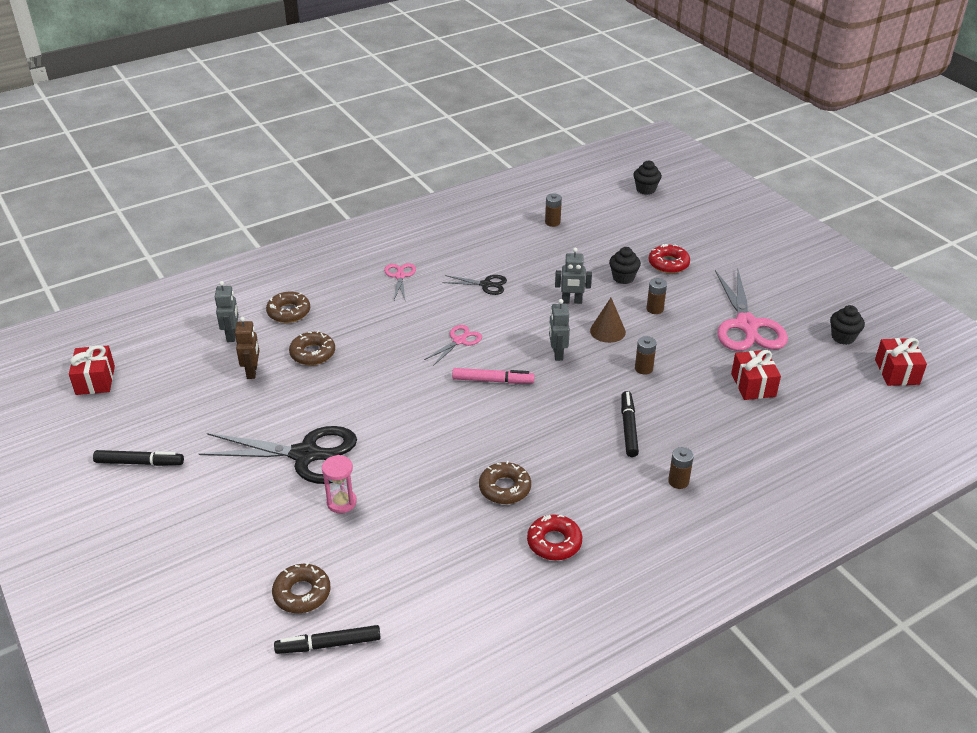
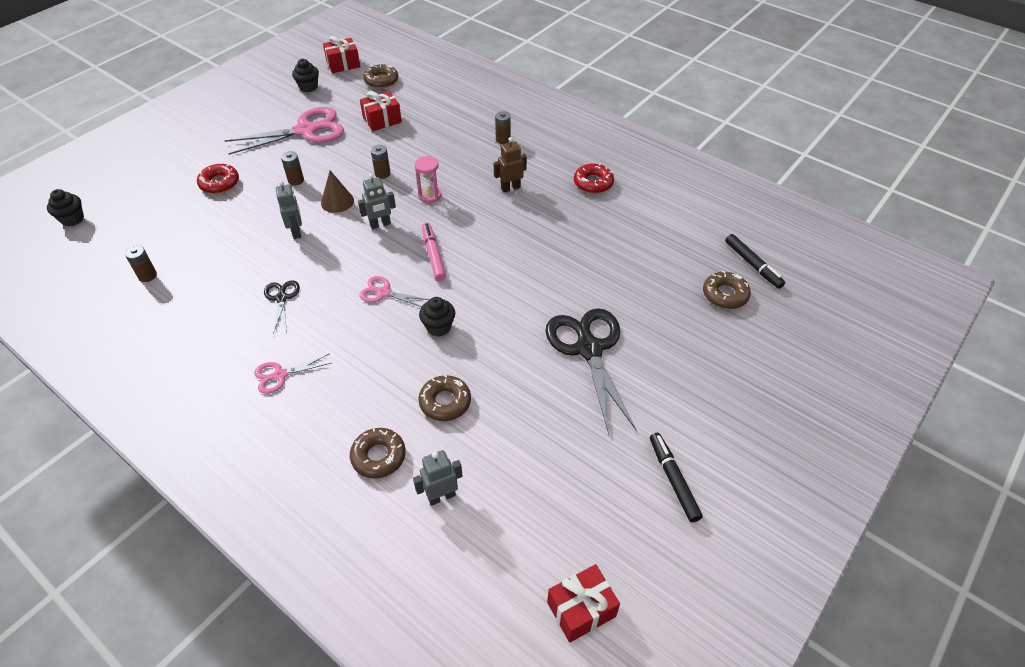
camera: 110 degrees left, 10 degrees up
(252, 372) = (496, 444): brown robot -> brown robot (510, 188)
(341, 502) = (627, 304): pink hourglass -> pink hourglass (430, 196)
(505, 488) = (556, 217): brown donut -> brown donut (381, 81)
(623, 278) = (249, 206): black cupcake -> black cupcake (438, 327)
(628, 428) = (458, 170): black marker -> none

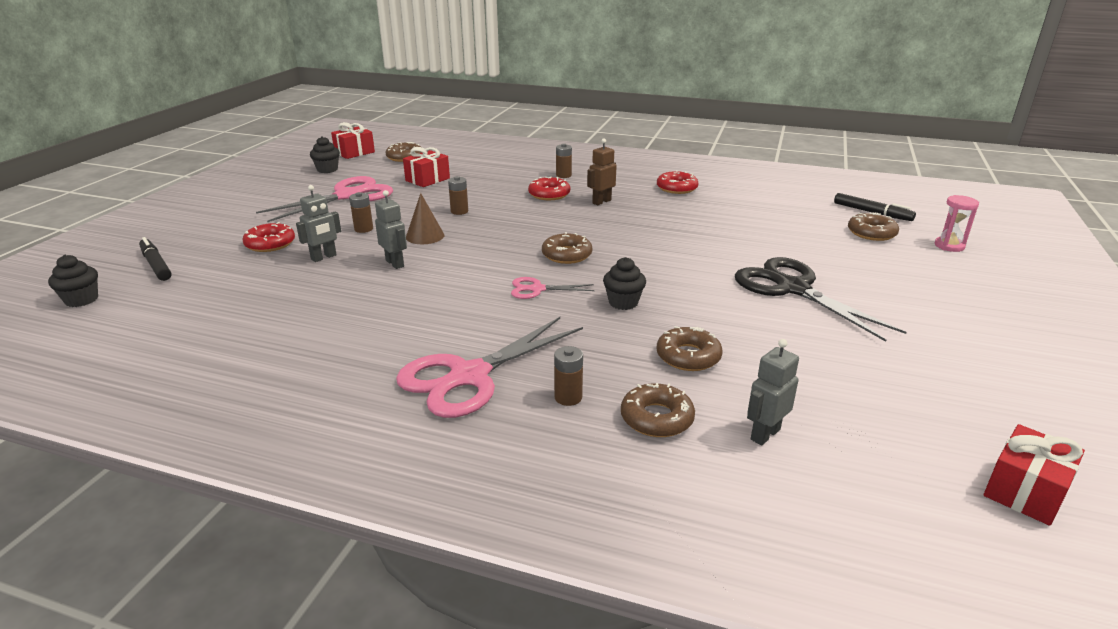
camera: 20 degrees left, 20 degrees down
(147, 275) = (223, 328): brown battery -> brown battery (568, 397)
(280, 375) = (469, 376): pink scissors -> pink scissors, size x2.03
(281, 298) = (418, 314): black scissors -> none
(380, 224) = (488, 244): grey robot -> grey robot (324, 257)
(430, 196) = (524, 218): pink hourglass -> pink hourglass (949, 246)
(433, 255) = (566, 255): pink marker -> brown donut
(472, 166) = (549, 194): none -> red donut
(673, 480) = (982, 361): black marker -> black marker (156, 265)

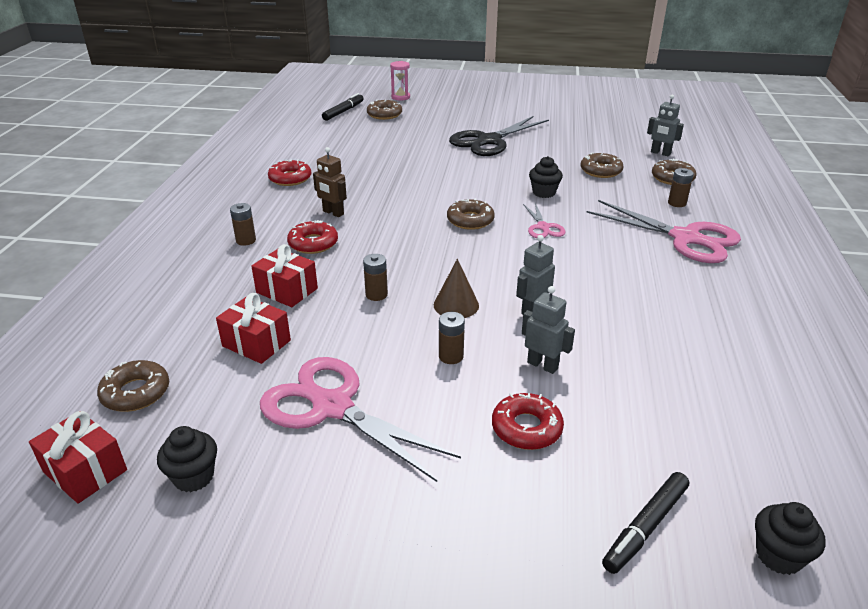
camera: 100 degrees left, 5 degrees up
(1025, 491) = (651, 110): red gift -> red gift (287, 290)

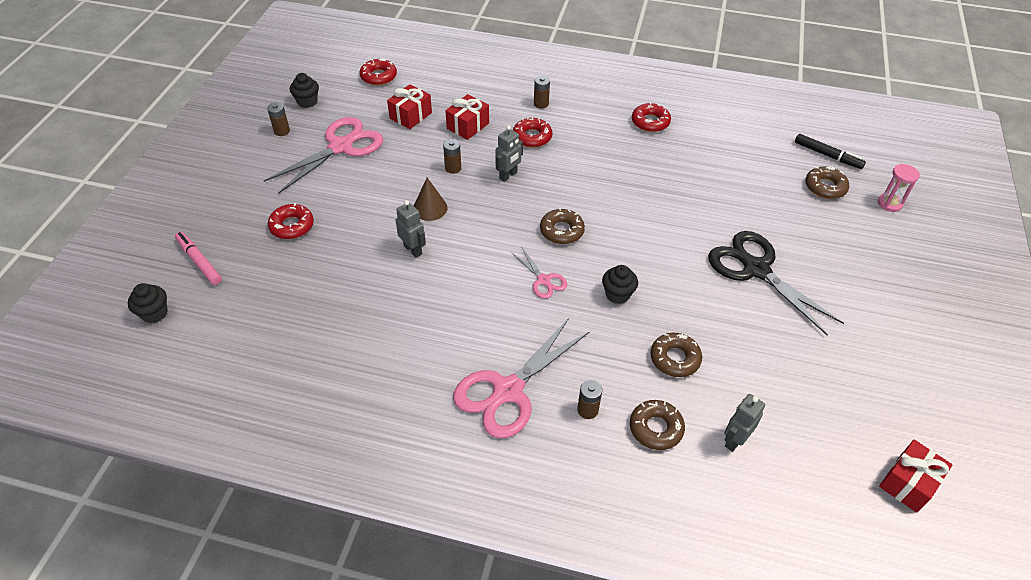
camera: 95 degrees right, 15 degrees up
(85, 471) = (325, 69): red gift -> red gift (908, 483)
(136, 393) = (378, 76): brown donut -> red donut
(333, 213) = (582, 147): brown robot -> none
(451, 356) = (371, 199): brown battery -> brown battery (282, 131)
(542, 365) = (347, 244): grey robot -> grey robot (508, 175)
(543, 227) = (543, 280): pink scissors -> pink scissors turned 120 degrees counterclockwise
(646, 527) = (199, 262): black marker -> pink marker

